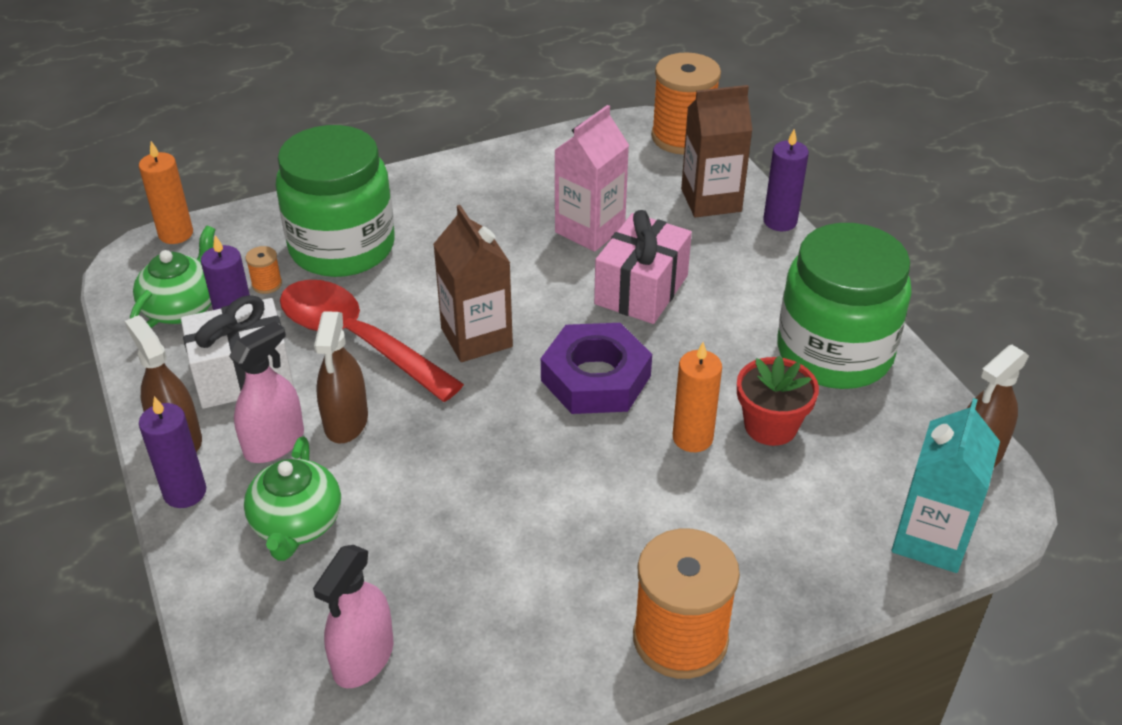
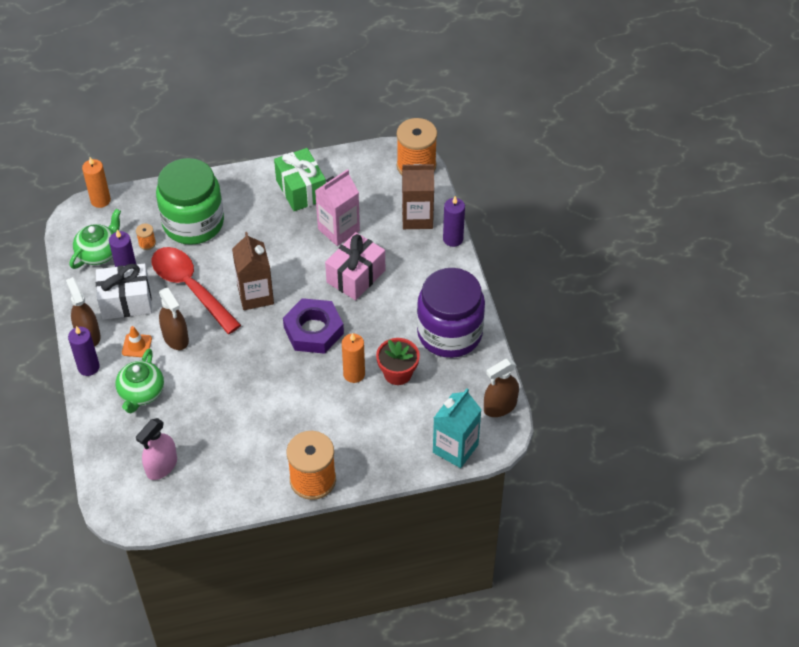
camera: 10 degrees right, 10 degrees up
(274, 443) = (137, 345): pink spray bottle -> orange traffic cone
(346, 421) = (175, 338): brown spray bottle -> brown spray bottle turned 45 degrees counterclockwise
(511, 185) = (301, 190): none -> green gift
(834, 353) = (449, 333): green jar -> purple jar

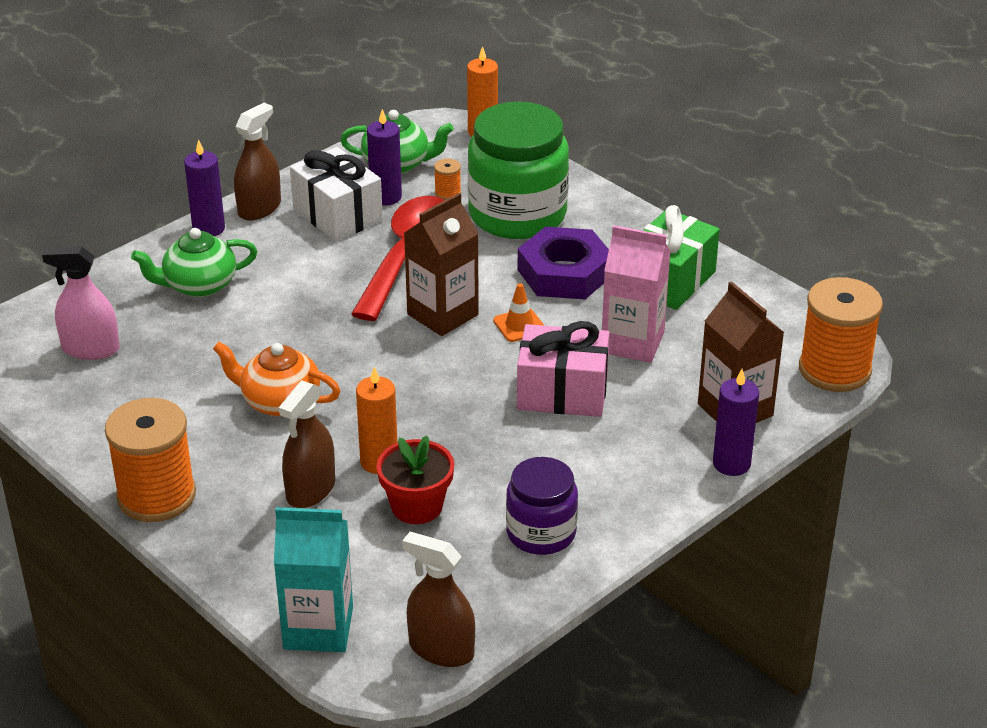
camera: 60 degrees right, 15 degrees down
(137, 345) = (273, 251): orange traffic cone -> orange traffic cone (519, 325)
(175, 338) = (311, 277): brown spray bottle -> brown spray bottle (311, 490)
(275, 396) = (279, 401): none -> orange teapot
(313, 330) = (426, 391): purple nut -> purple nut (564, 273)
(449, 333) = (541, 533): purple jar -> purple jar, size x0.58

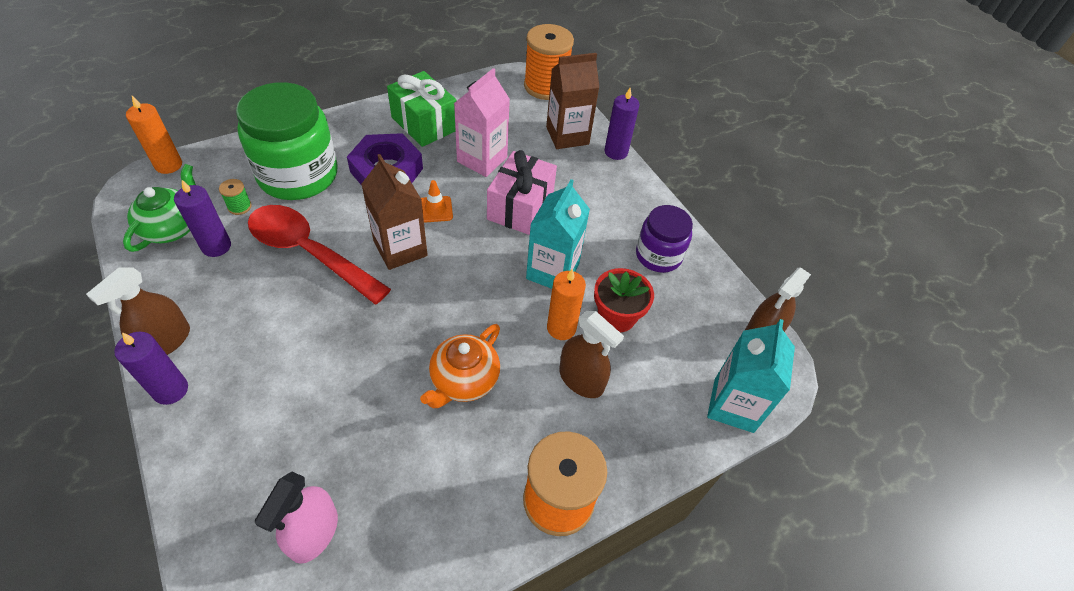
camera: 80 degrees left, 15 degrees up
(199, 285) = (261, 414): green teapot -> none
(259, 208) = (166, 341): brown spray bottle -> brown spray bottle turned 105 degrees counterclockwise
(337, 215) = (220, 285): white gift -> none
(447, 193) = (239, 207): orange spool -> green spool
(465, 440) = (552, 271): none -> turquoise carton

